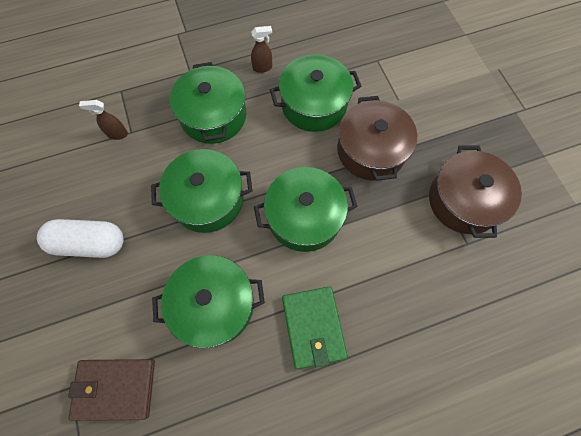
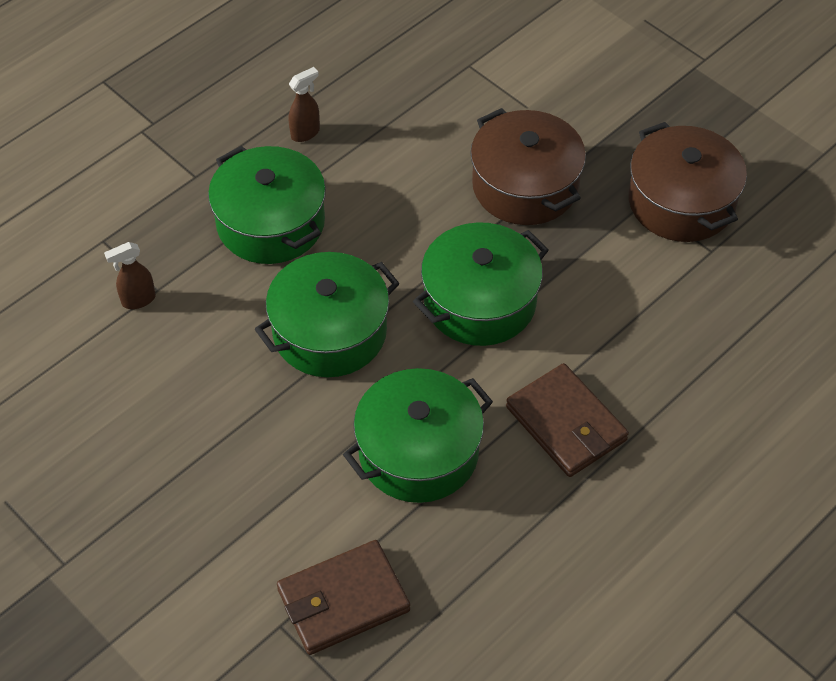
camera: 25 degrees left, 15 degrees down
(89, 243) = (191, 451): white capsule -> none
(313, 327) = (566, 424): green wallet -> brown wallet
(314, 104) = (411, 156): green pot -> none

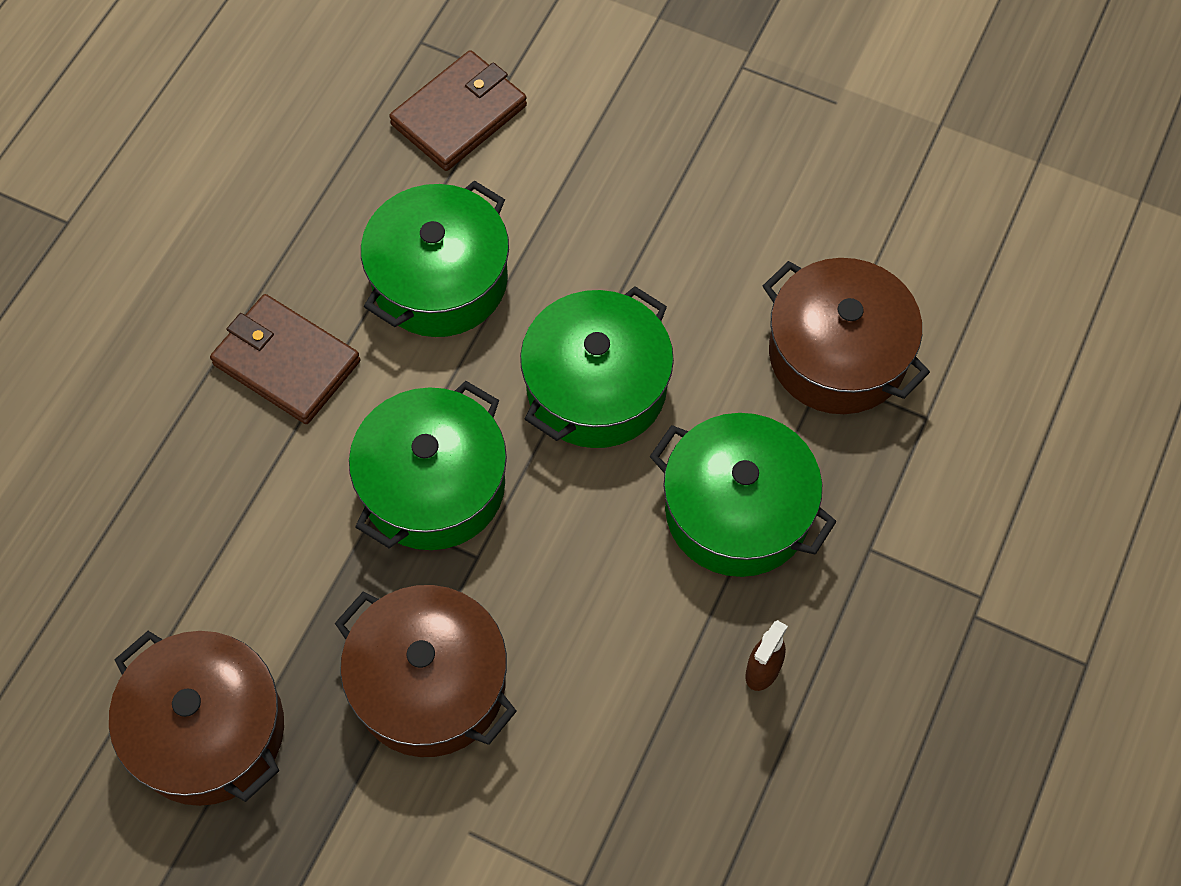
camera: 160 degrees right, 10 degrees up
(138, 300) = (837, 354): brown spray bottle -> brown pot

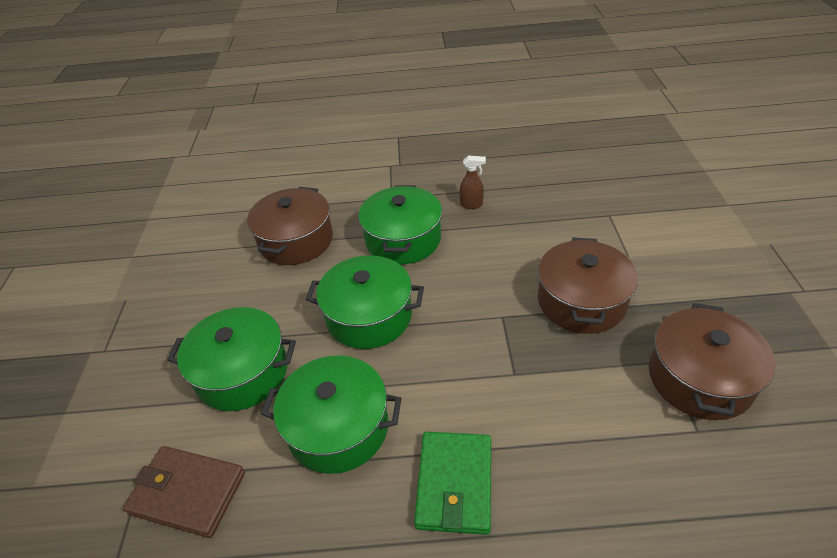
camera: 115 degrees left, 20 degrees down
(286, 362) = (454, 484): brown wallet -> green wallet
(433, 485) = (478, 356): green pot -> green pot (242, 372)

